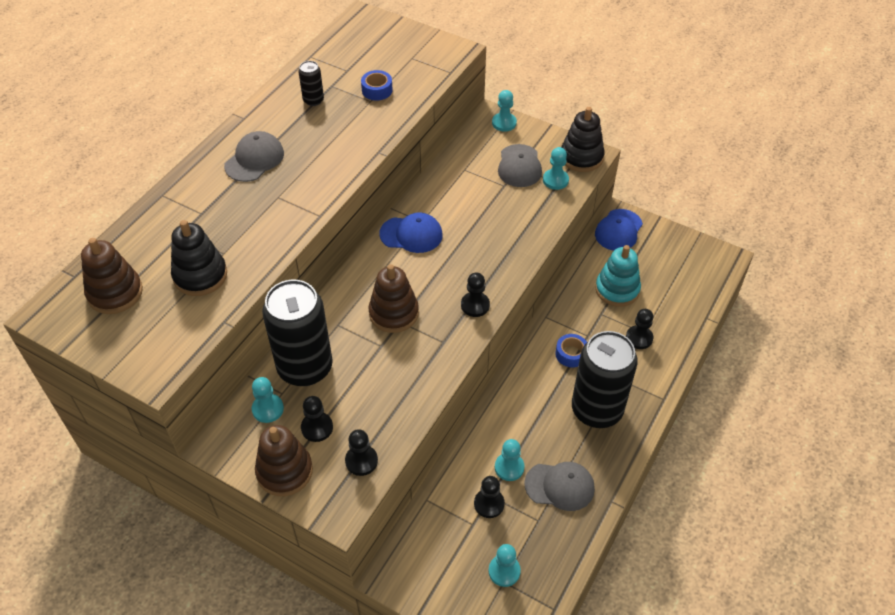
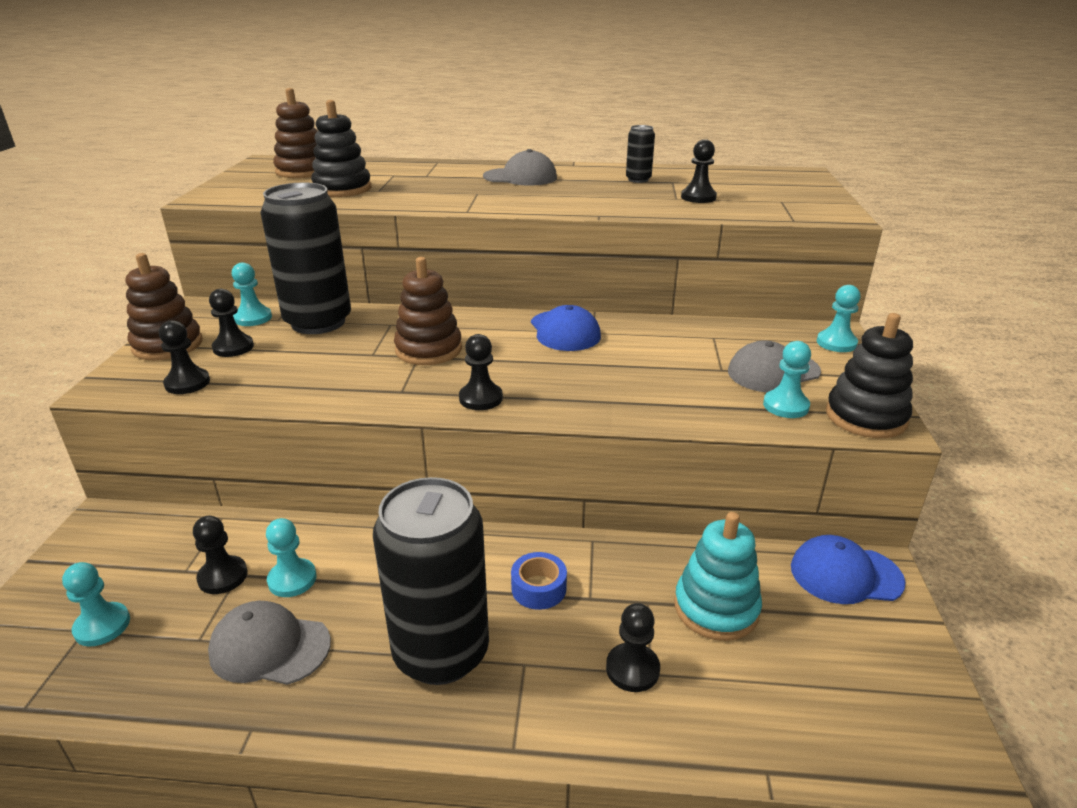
camera: 65 degrees right, 20 degrees down
(377, 90) = (698, 197): blue tape -> black pawn
(560, 486) = (269, 647): grey cap -> grey cap turned 120 degrees clockwise

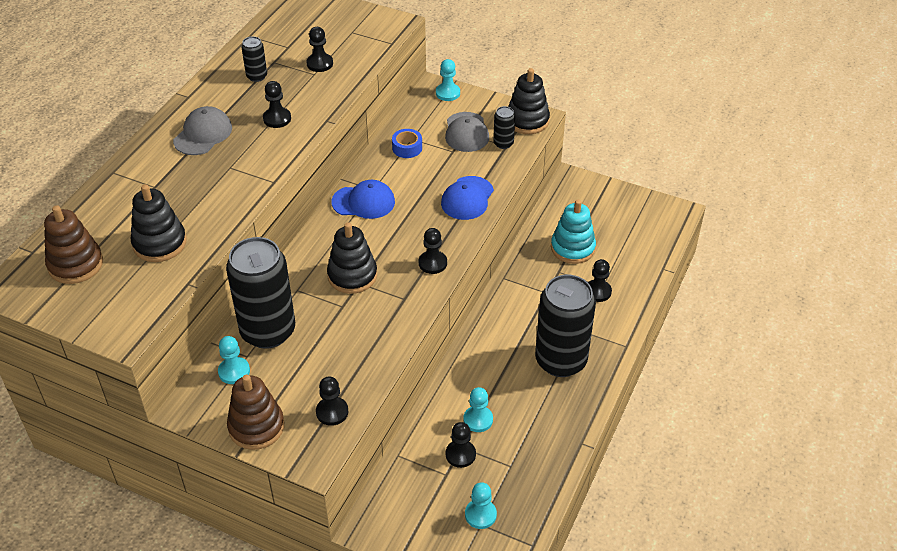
camera: 70 degrees left, 15 degrees up
(233, 347) = (285, 385): black pawn -> black pawn (277, 119)
(269, 647) = (529, 433): grey cap -> none
(428, 350) = (352, 275): brown stacking toy -> black stacking toy
(538, 588) = (531, 311): blue tape -> blue tape (407, 148)
(785, 406) = (503, 143): turquoise pawn -> black can
(845, 574) = (570, 193): blue cap -> blue cap (467, 198)

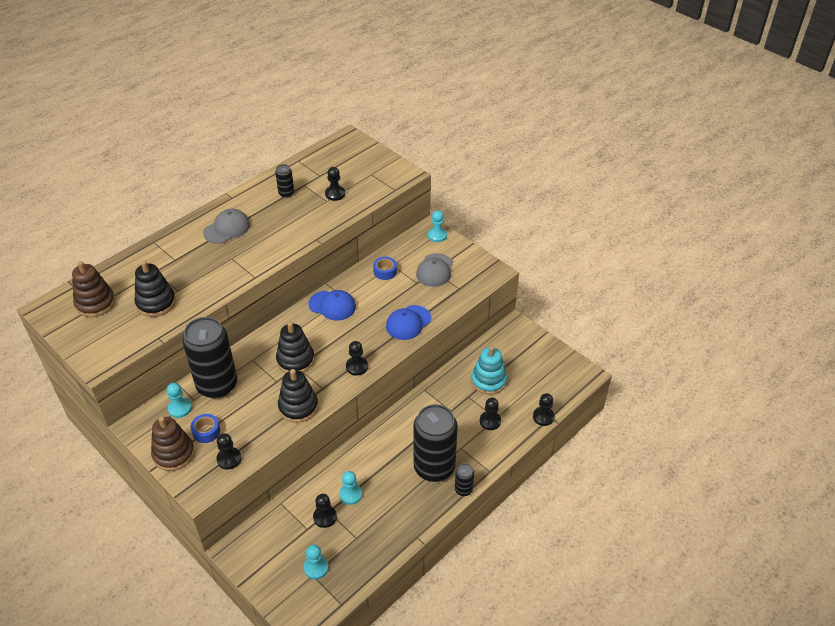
camera: 20 degrees right, 0 degrees up
(277, 119) = (283, 229): black pawn -> black pawn (543, 417)
(284, 389) = (206, 431): none -> blue tape
(503, 143) = (457, 286): black can -> black can (463, 489)
(527, 120) = (485, 272): black stacking toy -> black stacking toy (298, 407)

